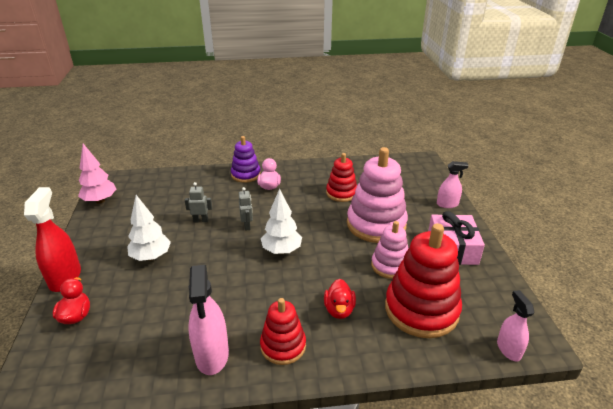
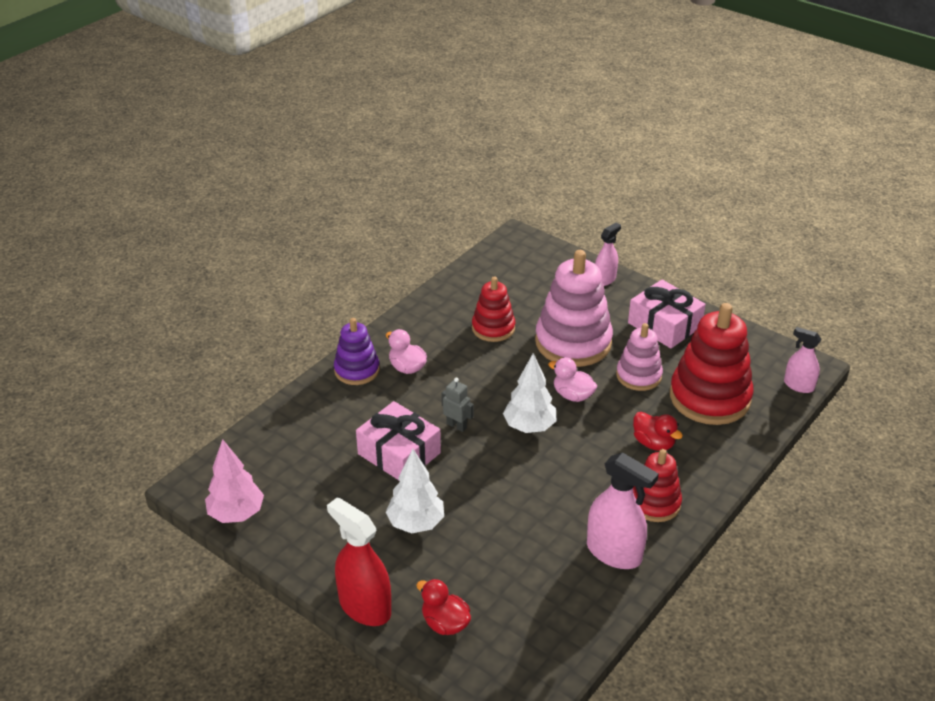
camera: 45 degrees left, 5 degrees up
(201, 220) = (399, 453): grey robot -> pink gift
(332, 250) = (572, 395): none -> pink duck

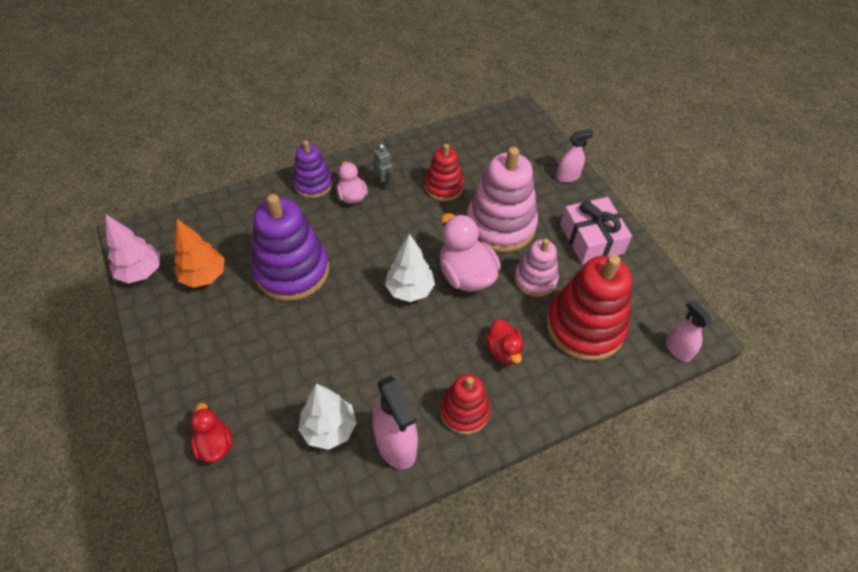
camera: 25 degrees right, 15 degrees up
(310, 492) = (204, 276): none -> orange tree
(365, 607) = (168, 398): red spray bottle -> none
(399, 453) = (292, 270): pink gift -> purple stacking toy
(416, 523) = (259, 340): white tree -> white tree (329, 428)
(457, 426) = (353, 264): grey robot -> grey robot (384, 183)
(572, 395) = (466, 275): pink duck -> pink duck, size x1.70

